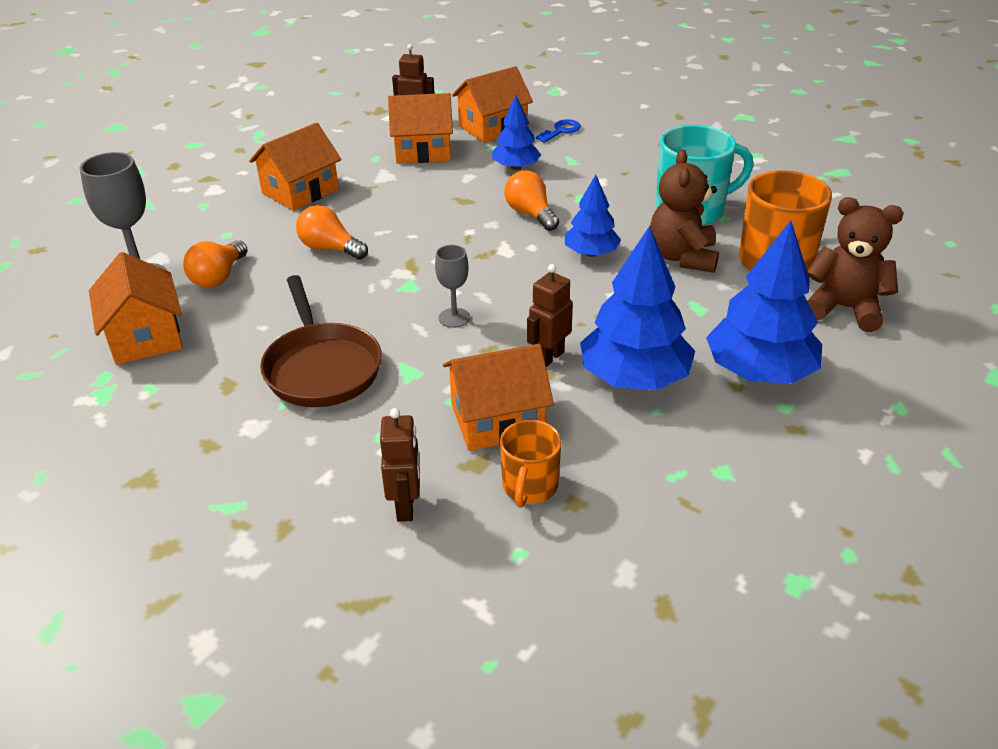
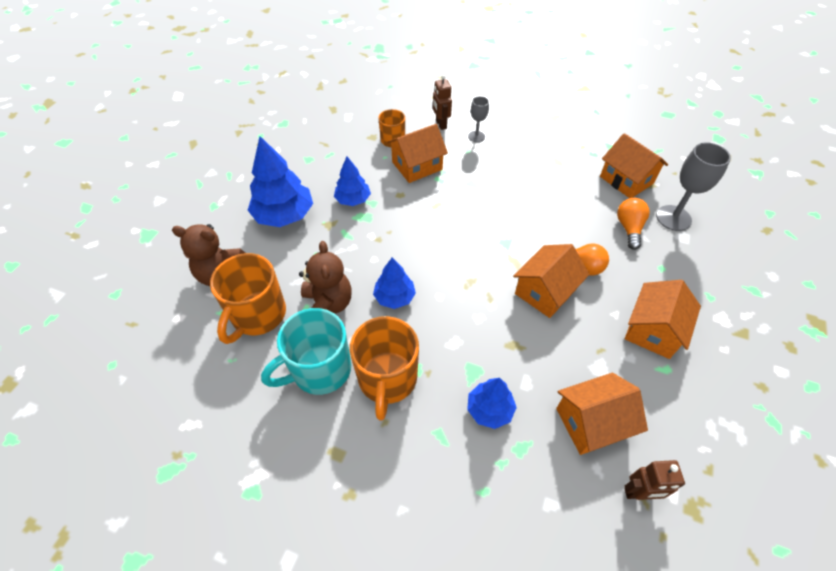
camera: 165 degrees right, 15 degrees up
(321, 368) = (519, 178): brown pan -> none
(454, 318) = (465, 222): grey goblet -> grey goblet (476, 136)
(492, 128) = (545, 492): orange house -> orange house (545, 291)
(530, 214) = (452, 336): orange light bulb -> none
(549, 357) = (401, 205): brown robot -> none
(561, 131) = (467, 503): blue key -> none
(615, 195) = (387, 379): none -> orange mug
(634, 378) = (353, 200): blue tree -> blue tree, size x0.59

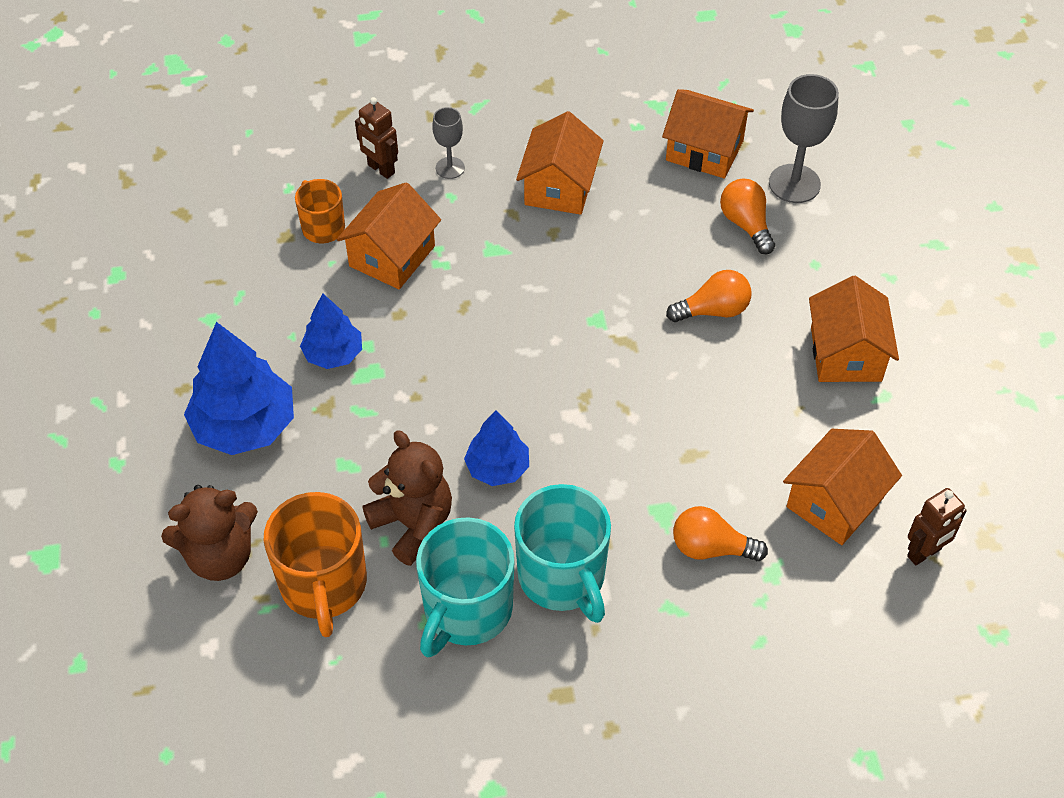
camera: 30 degrees left, 0 degrees up
(387, 379) = (562, 577): orange mug -> turquoise mug
(489, 409) = (711, 548): blue tree -> orange light bulb
(545, 291) = (689, 365): orange house -> orange house (559, 187)

